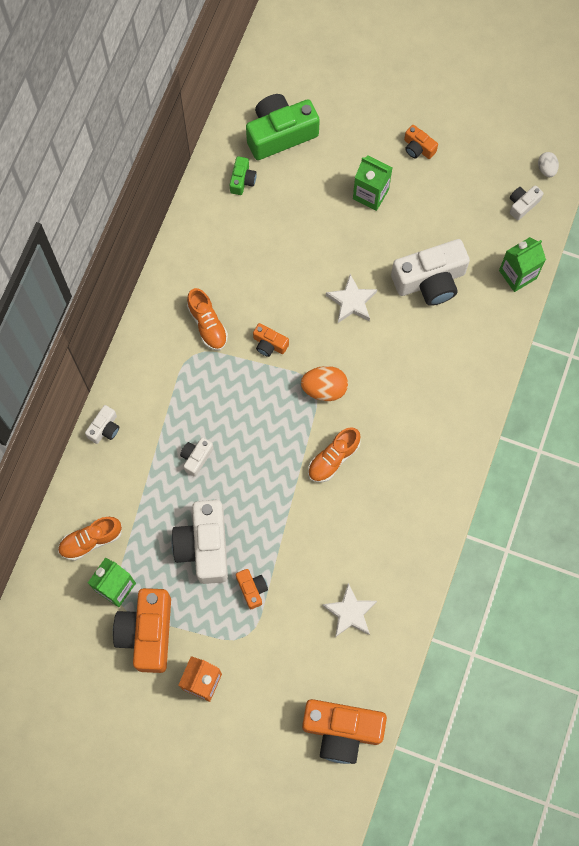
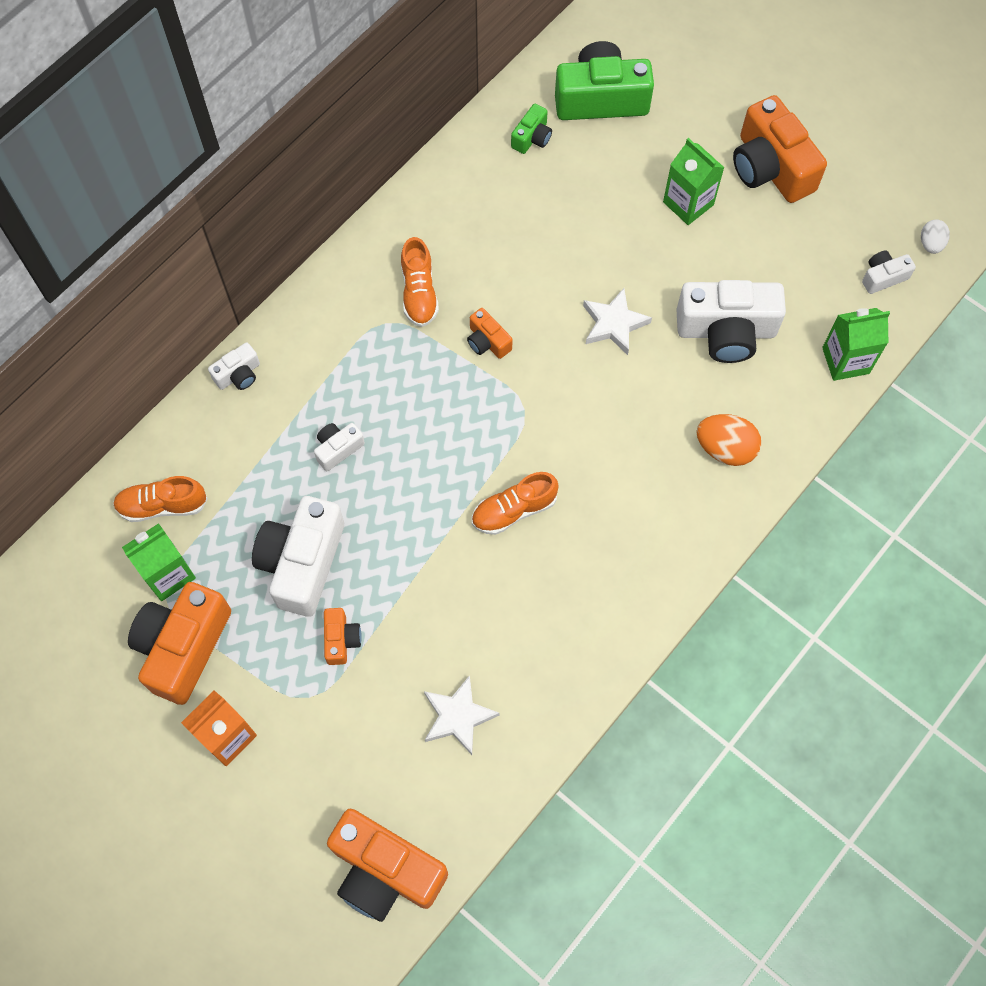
camera: 20 degrees right, 5 degrees down
(324, 389) = (536, 419): orange egg -> orange egg (725, 449)
(418, 148) = (770, 168): orange camera -> orange camera, size x2.09

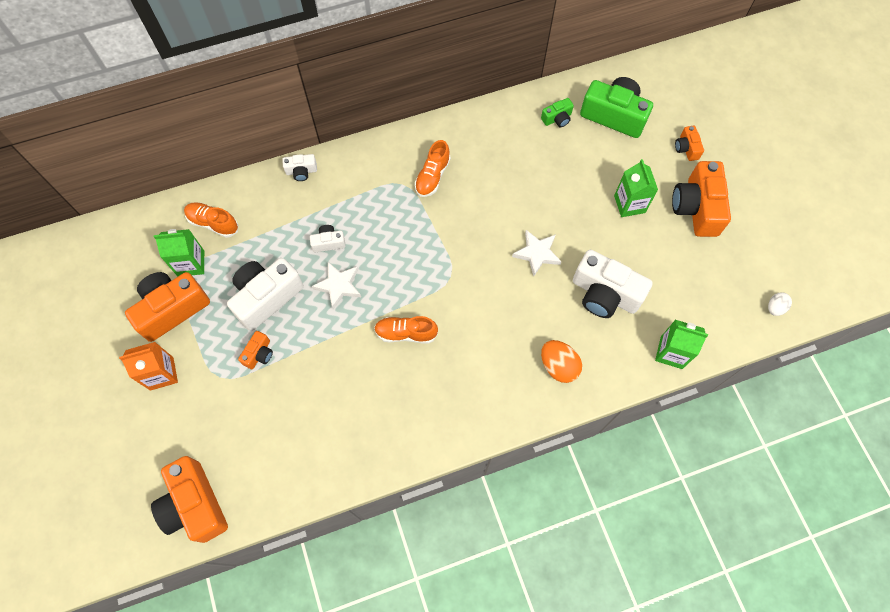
camera: 30 degrees right, 0 degrees up
(458, 717) = (294, 438): white star -> white star (338, 286)
(487, 341) = (454, 225): orange camera -> orange camera (686, 148)
(883, 277) = (729, 312): white camera -> none

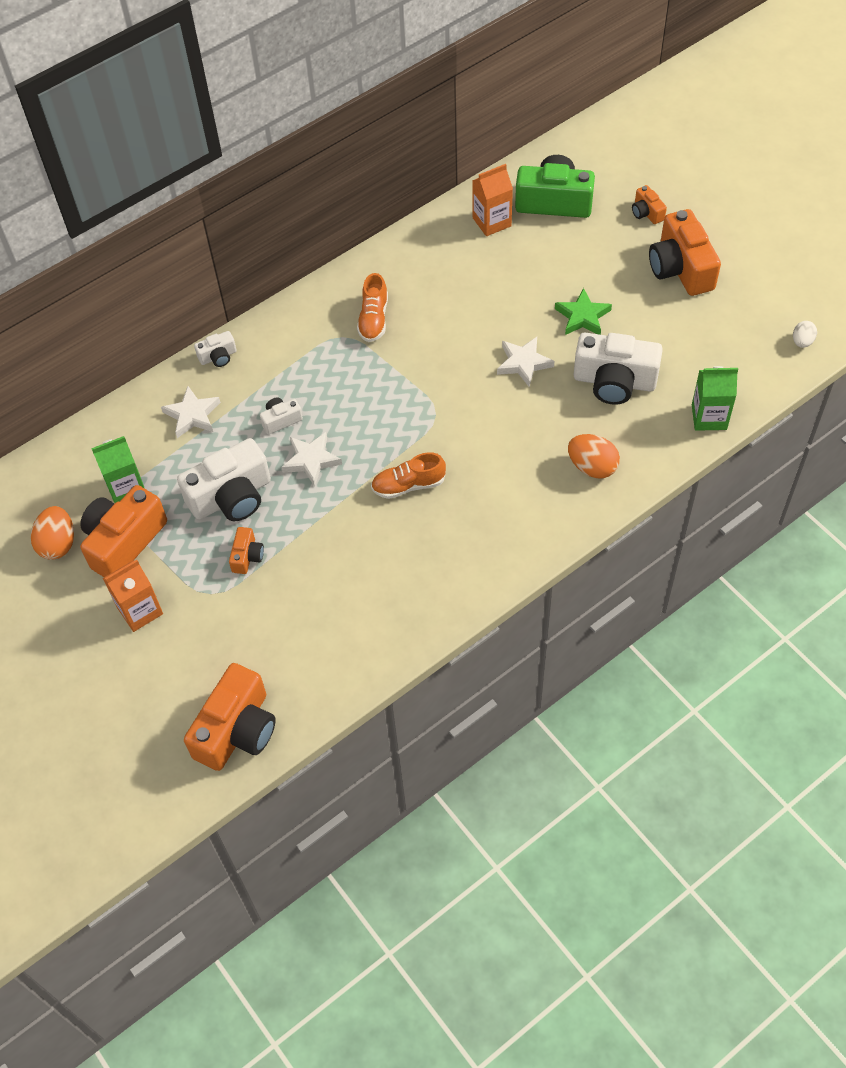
camera: 15 degrees left, 10 degrees down
(123, 294) = (58, 544): none -> orange egg
(195, 505) = (237, 730): orange camera -> orange camera turned 105 degrees counterclockwise
(213, 223) = (135, 439): orange shoe -> none
(263, 216) = (192, 415): none -> white star
(266, 297) = (231, 497): white camera -> white camera turned 150 degrees counterclockwise
(557, 118) = (492, 222): green camera -> orange carton
(600, 226) = (582, 316): none -> green star
(629, 204) = (606, 285): green carton -> none

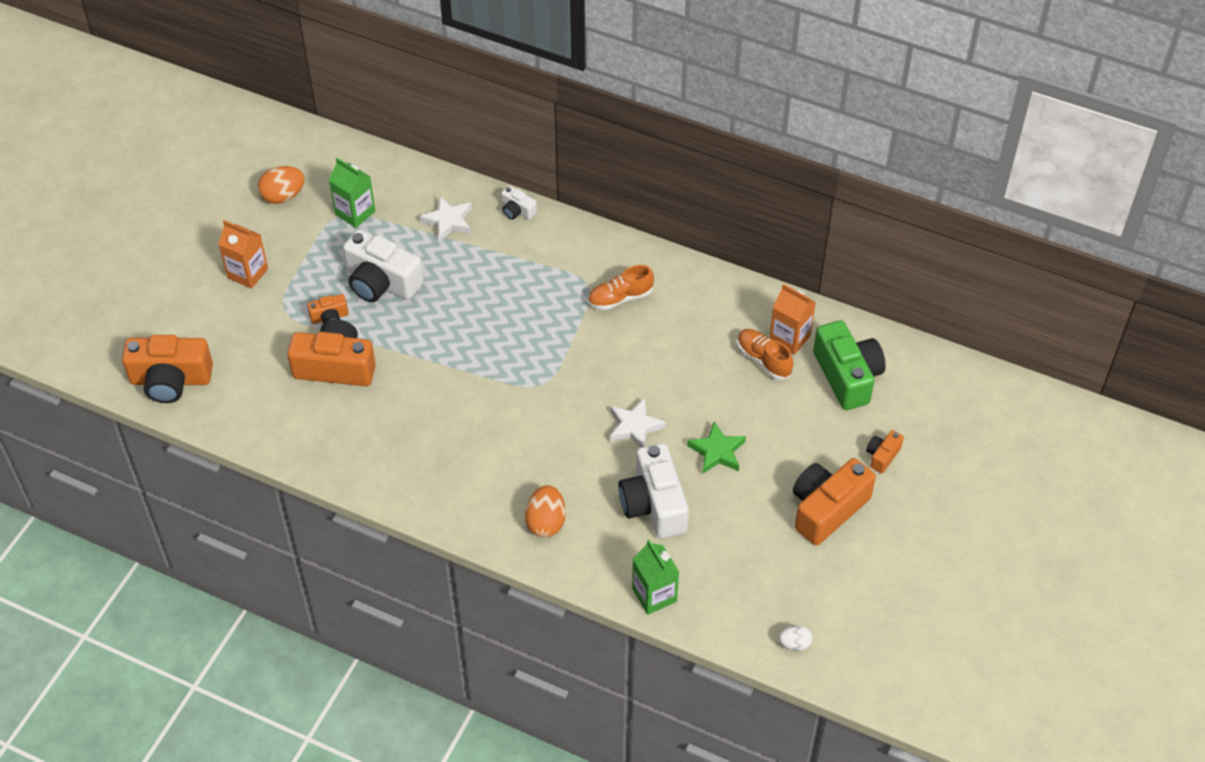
camera: 60 degrees right, 5 degrees down
(124, 541) = (305, 234): orange camera -> orange camera (335, 366)
(281, 420) = (475, 281): white camera -> none
(311, 460) = (445, 318): white star -> none
(408, 485) = (455, 395): orange shoe -> orange shoe (763, 360)

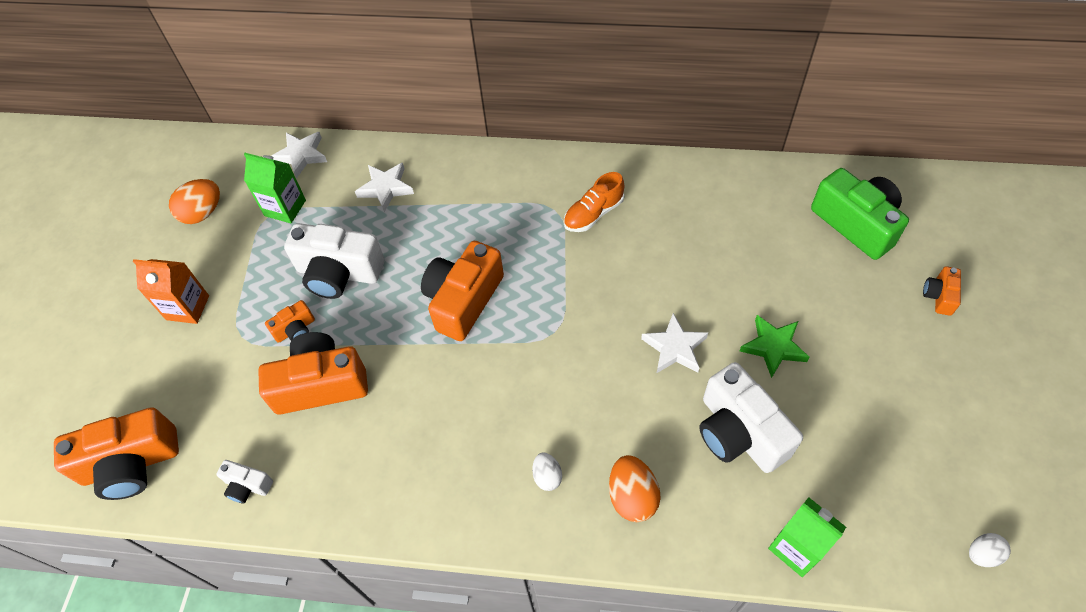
camera: 15 degrees left, 5 degrees up
(385, 169) = (301, 155): none -> white star
(486, 488) = (547, 476): none -> white egg
(517, 211) = (451, 157): white camera -> white camera (247, 486)
(763, 360) = (767, 233): orange shoe -> none
(789, 338) = (779, 203): orange carton -> none
(827, 509) = (920, 375): orange camera -> orange camera (463, 300)

